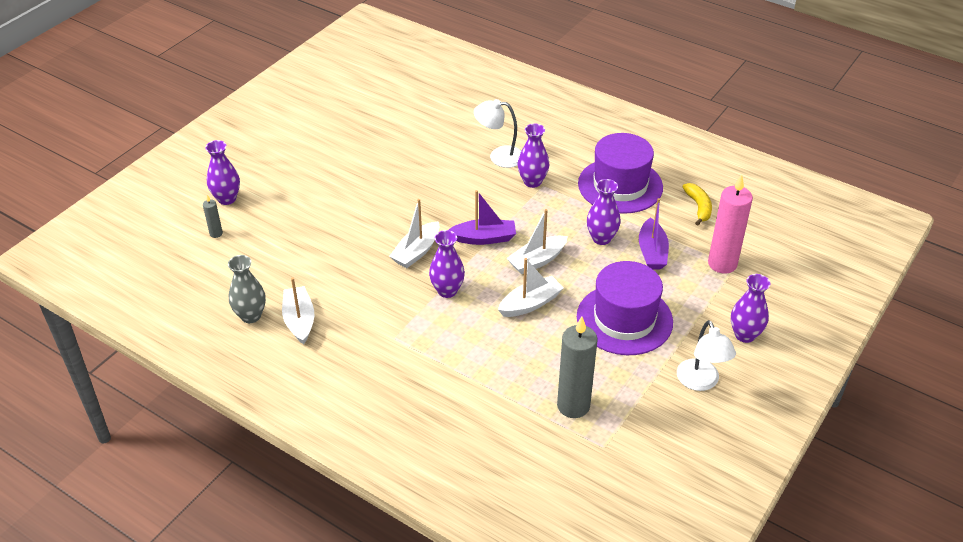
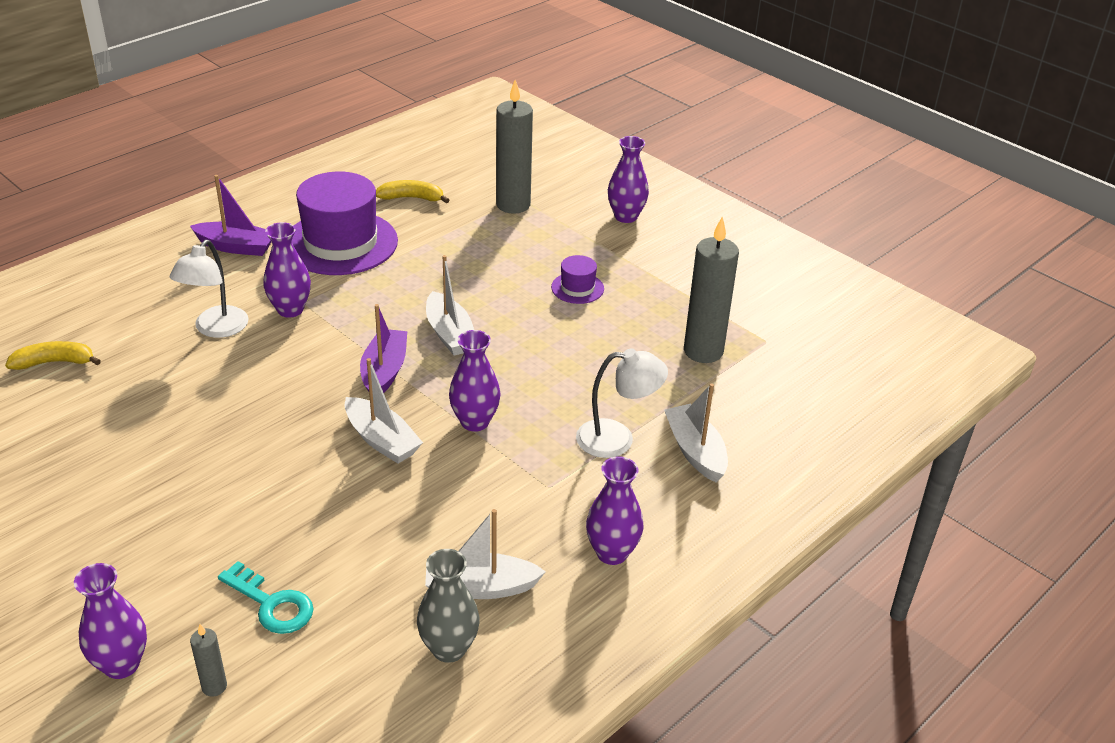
camera: 80 degrees left, 5 degrees down
(273, 239) = (272, 604): none -> turquoise key
(444, 107) = (55, 362): none -> yellow banana
(530, 304) = (526, 353): white boat -> white boat (695, 451)
(601, 238) = (432, 276): purple vase -> purple vase (612, 553)
(624, 319) = (577, 288): purple hat -> purple hat, size x0.45
(652, 252) = (473, 245): purple boat -> purple boat (236, 247)
(701, 382) = (686, 258): white lamp -> white lamp (617, 439)
(722, 264) = (513, 205): pink candle -> grey candle

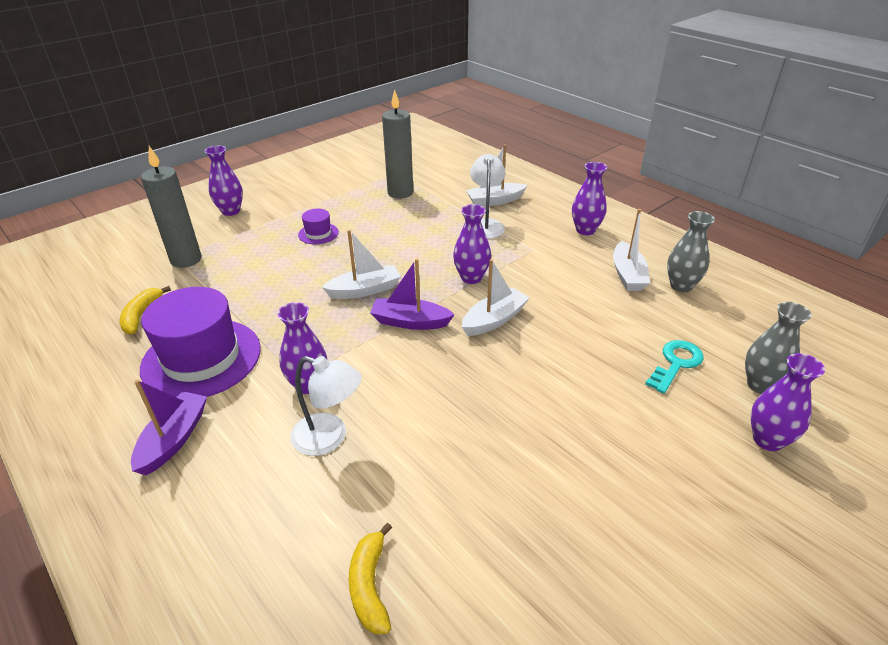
camera: 85 degrees left, 0 degrees up
(214, 686) = (760, 385): grey candle -> grey vase

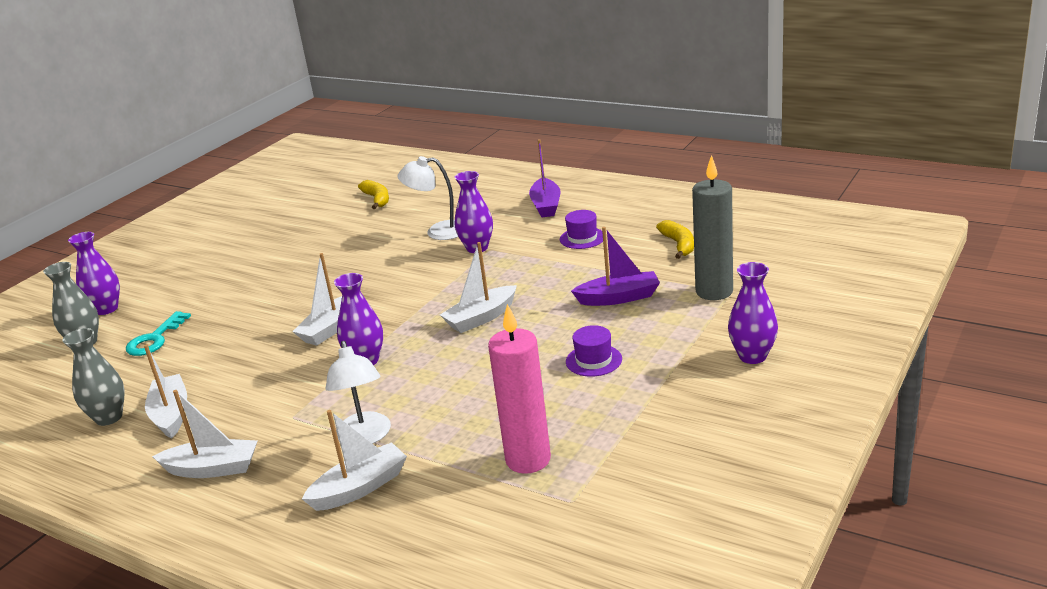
camera: 165 degrees right, 10 degrees down
(201, 358) = (582, 238): purple hat -> purple hat, size x0.45
(400, 193) = (528, 460): grey candle -> pink candle
(410, 322) = (416, 305): purple boat -> purple boat (619, 298)
(585, 230) = (212, 469): purple vase -> white boat

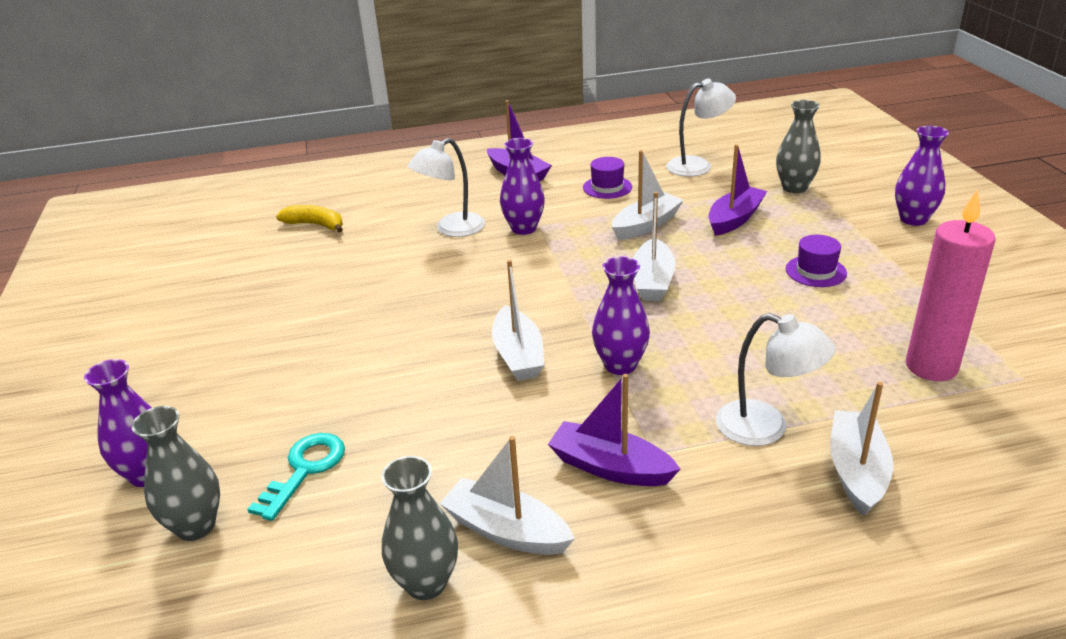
camera: 45 degrees left, 5 degrees up
(155, 339) = (305, 470): turquoise key -> turquoise key turned 135 degrees counterclockwise
(212, 469) = (678, 550): white boat -> white boat (646, 225)
(260, 412) = (610, 467): none -> purple boat
(679, 245) = (698, 165): yellow banana -> white lamp
(714, 291) = (794, 188): grey candle -> grey vase

